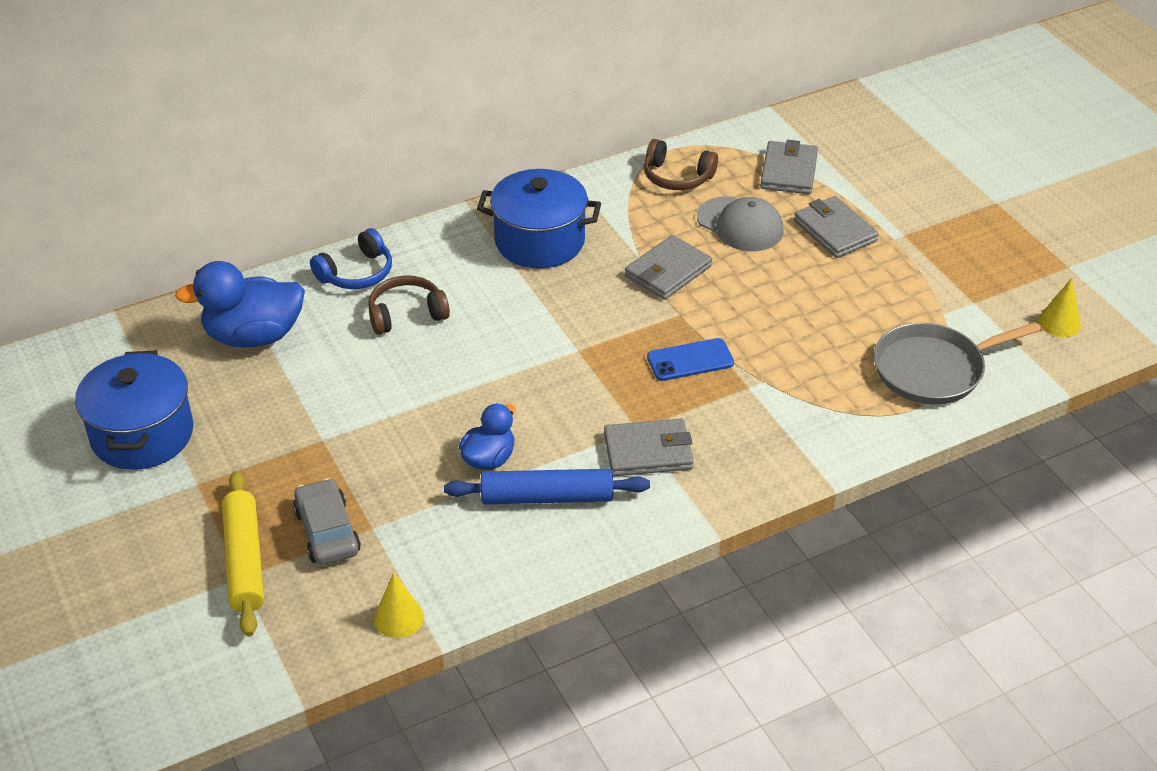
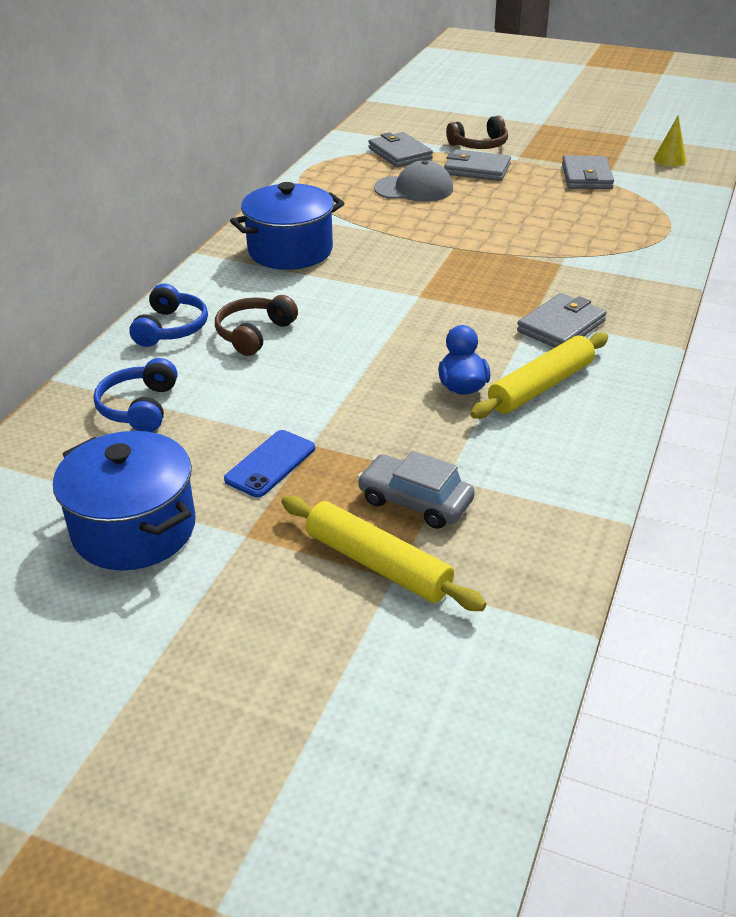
camera: 40 degrees left, 5 degrees down
(254, 336) = (139, 407): blue duck -> blue headphones
(398, 618) = (566, 523): yellow cone -> none
(547, 497) = (540, 386): blue rolling pin -> yellow rolling pin
(668, 271) = (408, 229): grey wallet -> grey wallet (586, 177)
(677, 177) = (331, 182): brown headphones -> brown headphones (479, 145)
(690, 360) = (502, 267): blue phone -> blue phone (270, 464)
(933, 369) = (647, 207): grey pan -> none

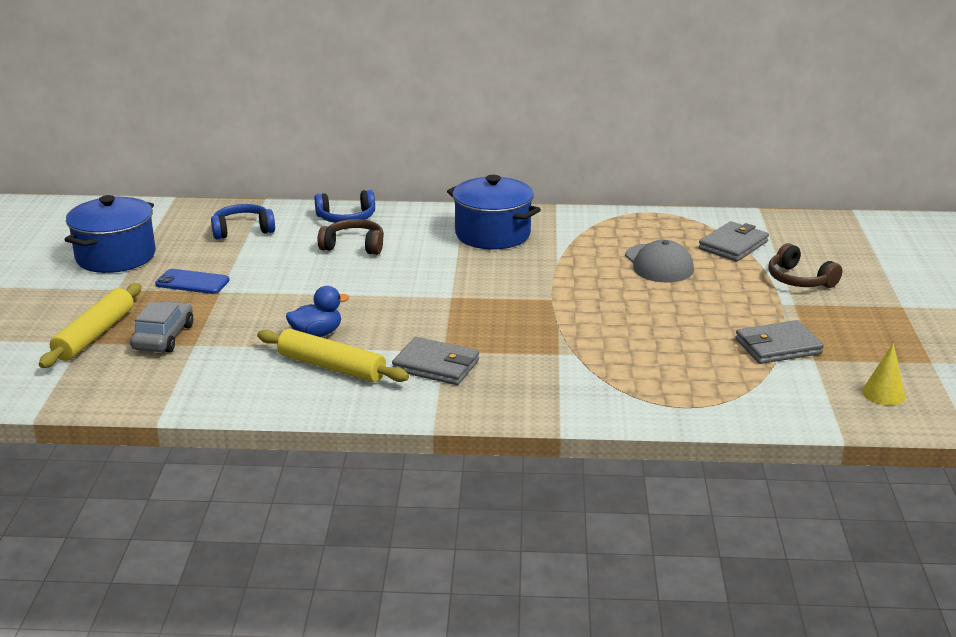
camera: 70 degrees right, 10 degrees down
(477, 169) = (734, 287): grey wallet -> none

